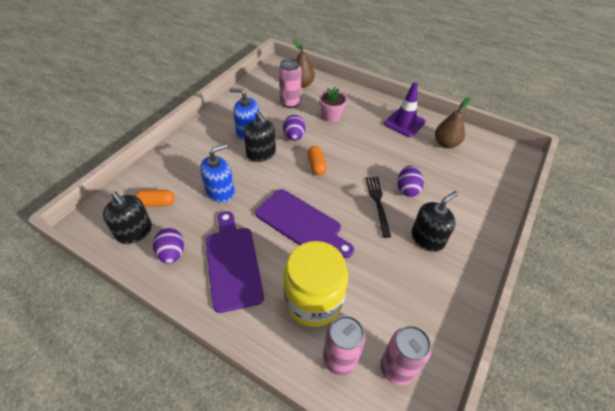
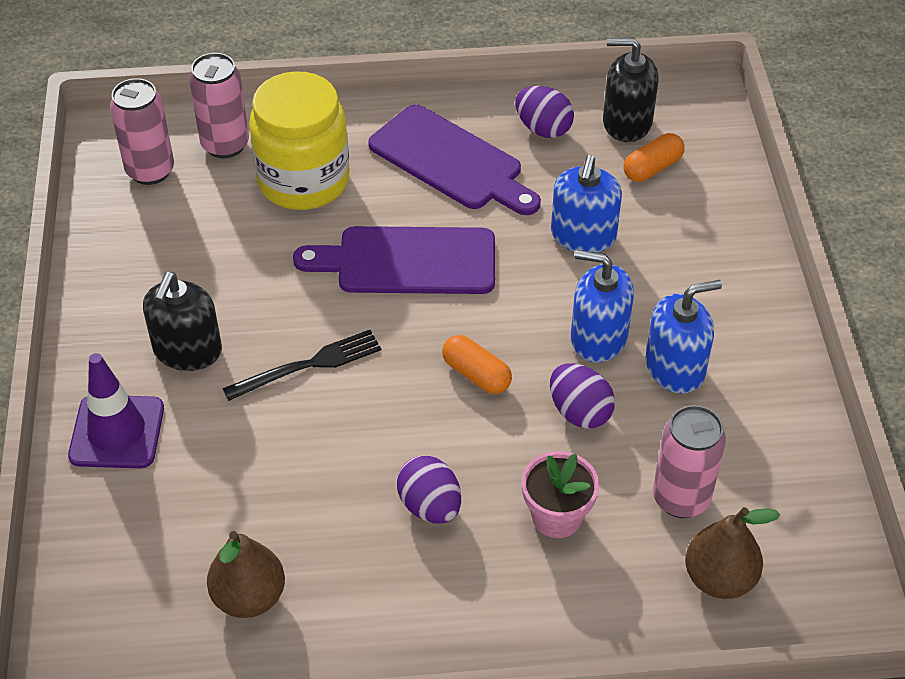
camera: 145 degrees right, 0 degrees up
(261, 153) = (598, 337): black soap dispenser -> blue soap dispenser
(378, 203) = (309, 365): black fork -> black fork turned 75 degrees counterclockwise
(404, 123) = (379, 604): purple traffic cone -> purple traffic cone (117, 432)
(407, 189) = (272, 424): purple egg -> purple egg (430, 506)

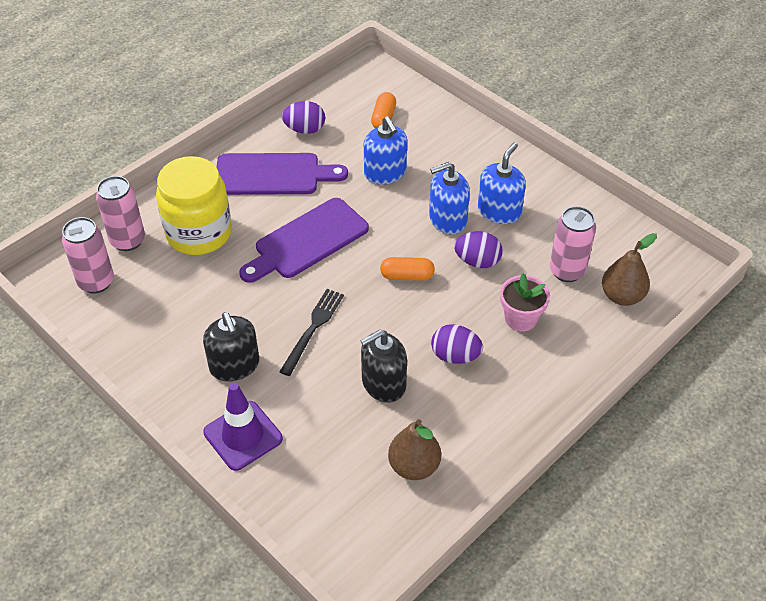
camera: 40 degrees left, 0 degrees up
(627, 123) = (346, 102): black soap dispenser -> black soap dispenser (383, 383)

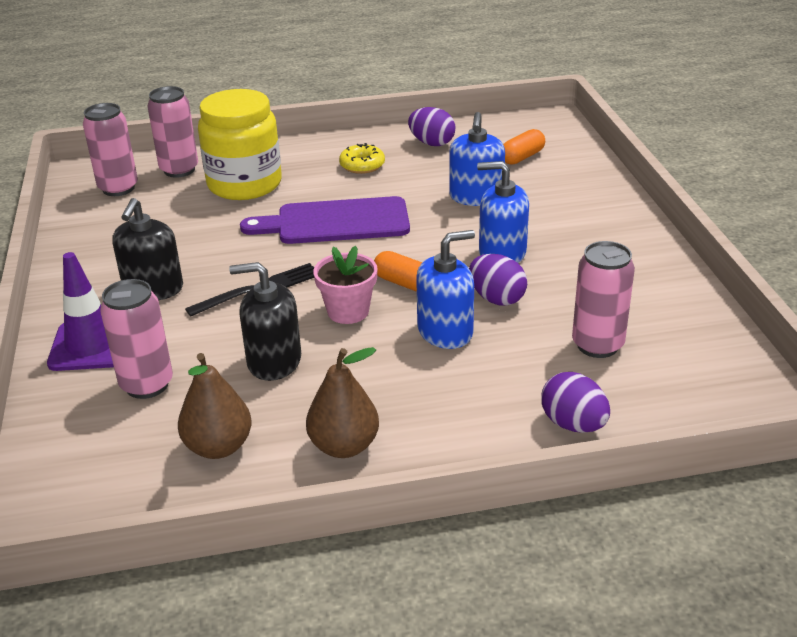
camera: 35 degrees right, 15 degrees down
(273, 175) = (362, 165): purple cutting board -> yellow donut
(318, 446) = (147, 385): none -> pink can
(455, 356) = (378, 369): purple egg -> purple egg (573, 424)
(499, 211) = (570, 265): blue soap dispenser -> blue soap dispenser (445, 331)
(521, 318) = (492, 366): pink flower pot -> pink flower pot (348, 311)
(622, 296) = (646, 395): brown pear -> brown pear (344, 446)

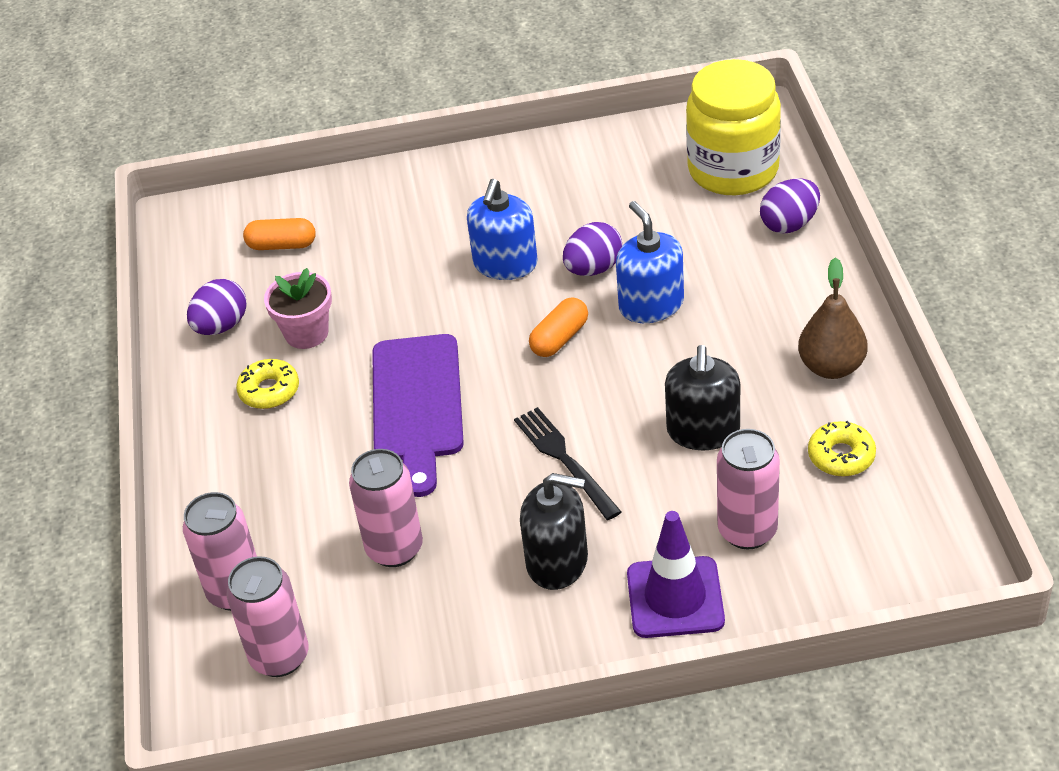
camera: 85 degrees left, 10 degrees up
(218, 447) = (841, 456): brown pear -> yellow donut
(244, 184) = (298, 508): yellow jar -> yellow jar (733, 170)
(348, 311) = (613, 380): pink flower pot -> pink flower pot (306, 333)
(476, 197) = (375, 284): blue soap dispenser -> none
(522, 157) = (282, 245): orange capsule -> orange capsule turned 45 degrees counterclockwise
(597, 345) = (674, 204): pink can -> pink can (394, 549)

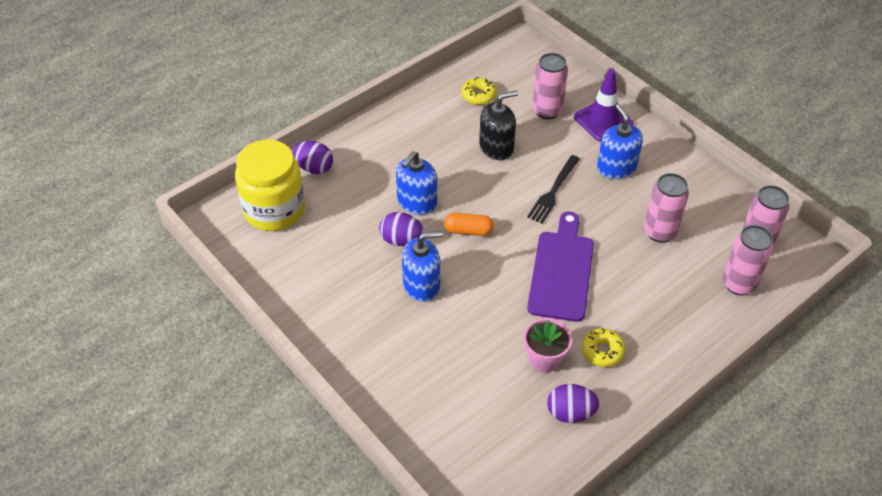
camera: 125 degrees left, 5 degrees up
(282, 245) = (475, 423): orange capsule -> none
(417, 405) = (561, 271): purple cutting board -> purple cutting board turned 45 degrees counterclockwise
(557, 561) = (616, 167): black soap dispenser -> blue soap dispenser
(831, 367) = (420, 116): brown pear -> none

